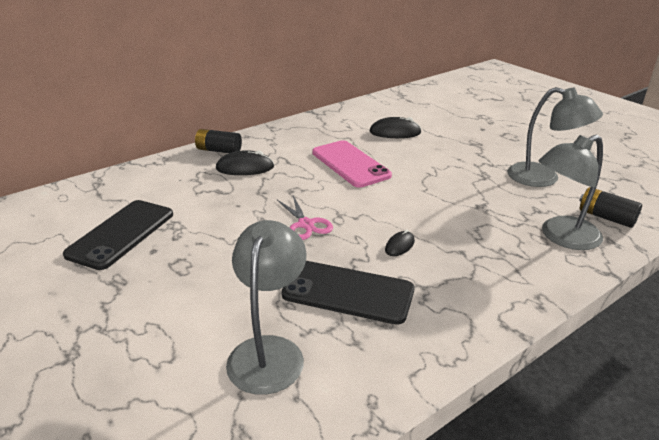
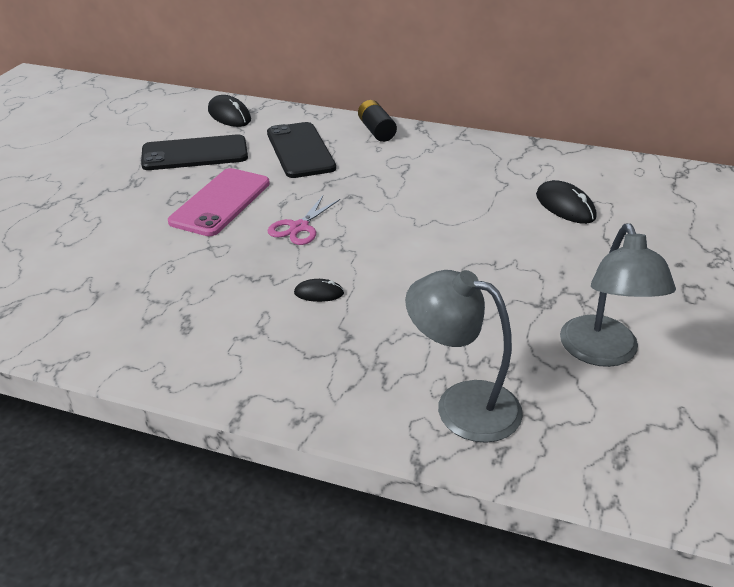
camera: 55 degrees right, 5 degrees up
(245, 168) = (362, 156): black mouse -> black mouse (229, 115)
(269, 351) = (105, 282): grey lamp -> none
(348, 292) = (213, 291): black phone -> black phone (300, 150)
(350, 164) = (446, 207): pink phone -> pink phone (220, 202)
(606, 217) = (560, 435): black battery -> none

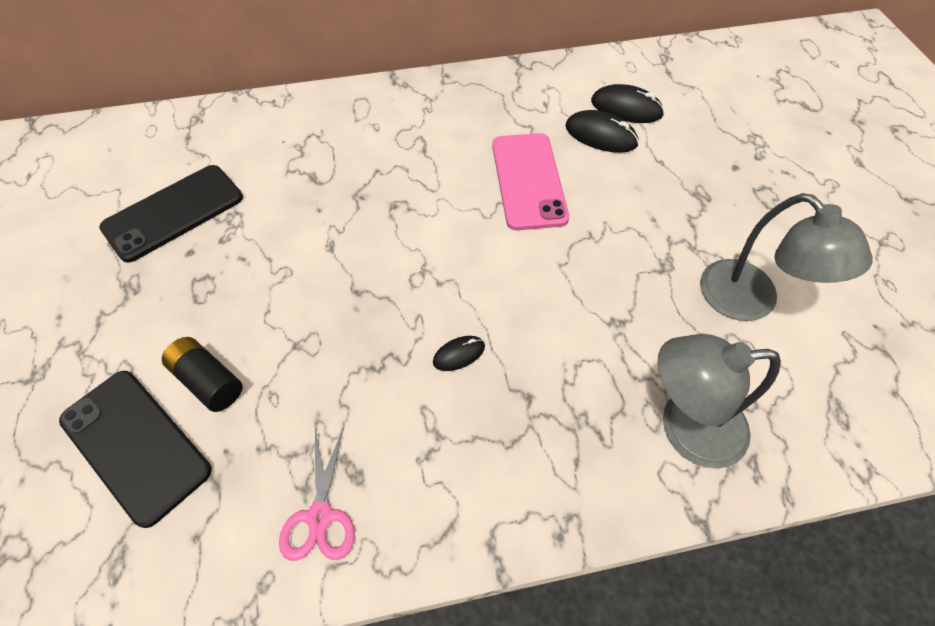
camera: 30 degrees left, 20 degrees up
(220, 202) = (259, 274): pink phone -> pink phone (528, 181)
(229, 115) = (172, 138): black mouse -> black mouse (626, 108)
(299, 227) = (373, 272): pink scissors -> pink scissors (320, 516)
(300, 150) = (294, 161): black phone -> black phone (135, 445)
(376, 131) = (356, 102): black battery -> black battery (208, 381)

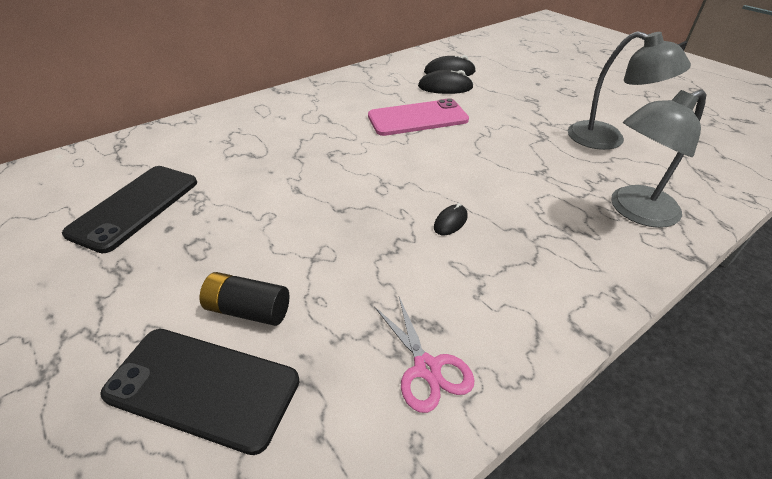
camera: 25 degrees left, 15 degrees down
(528, 181) = (417, 118): pink phone -> pink phone turned 75 degrees counterclockwise

